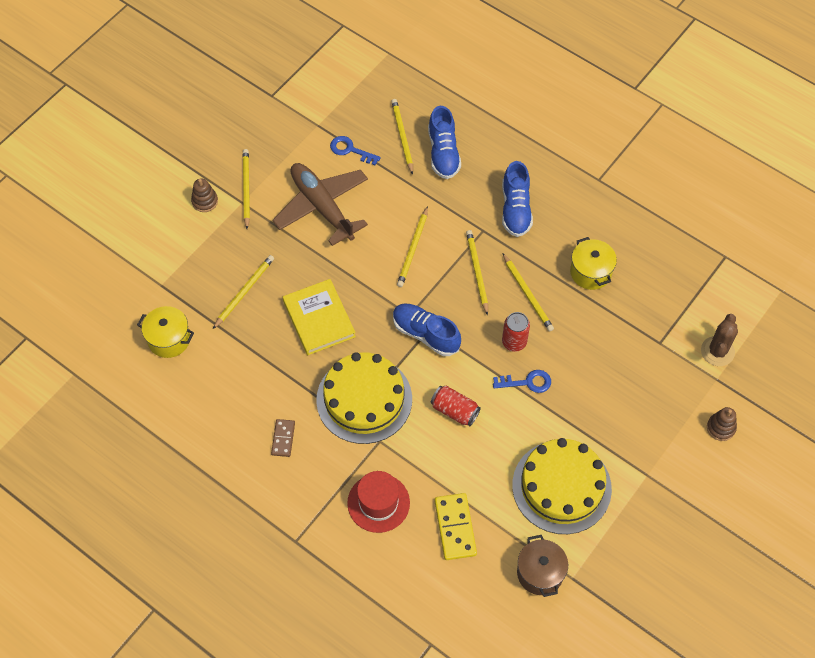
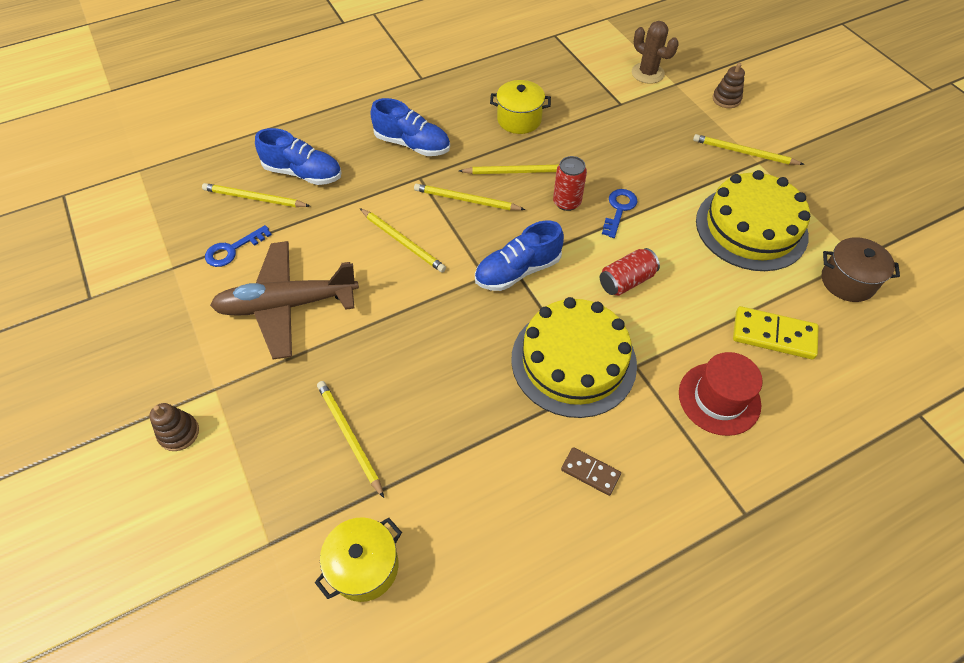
camera: 65 degrees left, 5 degrees down
(246, 189) = (199, 376): yellow pencil -> yellow pencil (744, 152)
(319, 319) = (439, 366): yellow book -> none

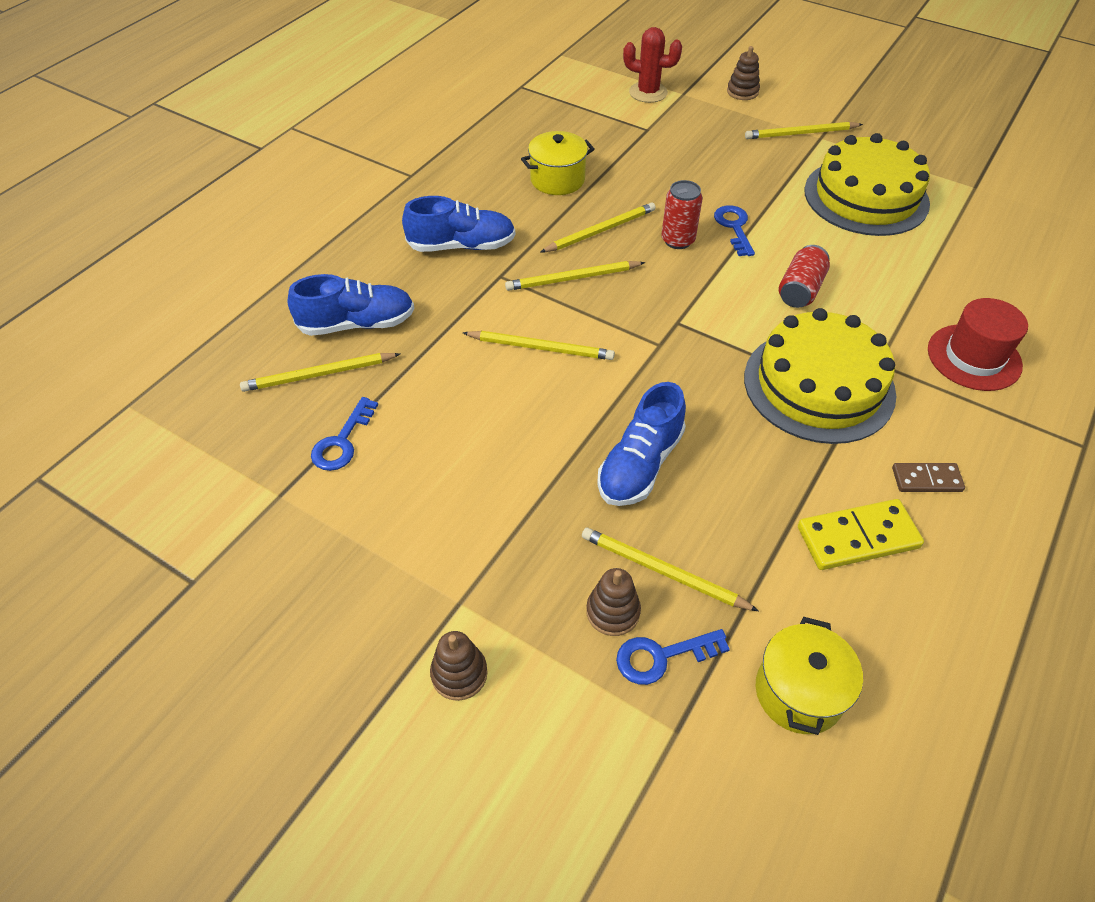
camera: 30 degrees left, 5 degrees down
(287, 305) = (466, 471): brown plane -> none
(296, 445) = (613, 612): none -> brown stacking toy
(301, 491) = (662, 656): none -> blue key
(517, 271) = (688, 325): blue shoe -> blue shoe (640, 465)
(647, 73) = (648, 92): brown cactus -> red cactus
(773, 335) = (967, 281): yellow domino -> yellow domino (858, 537)
(847, 281) = (984, 210): brown pot -> none

